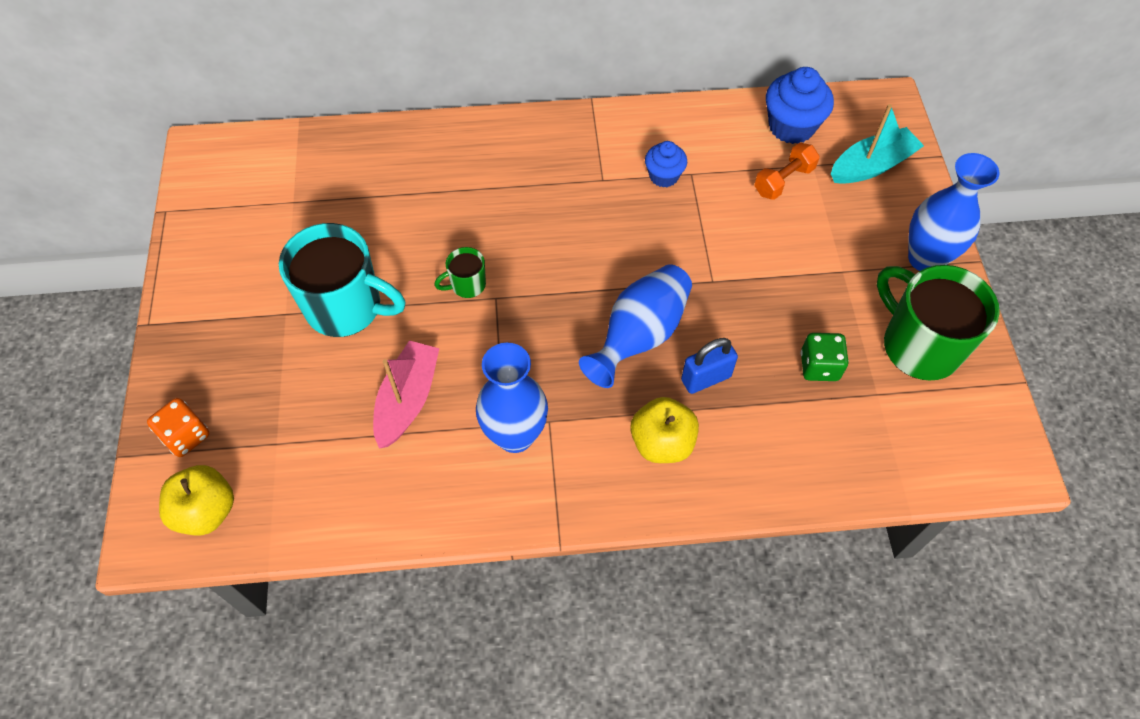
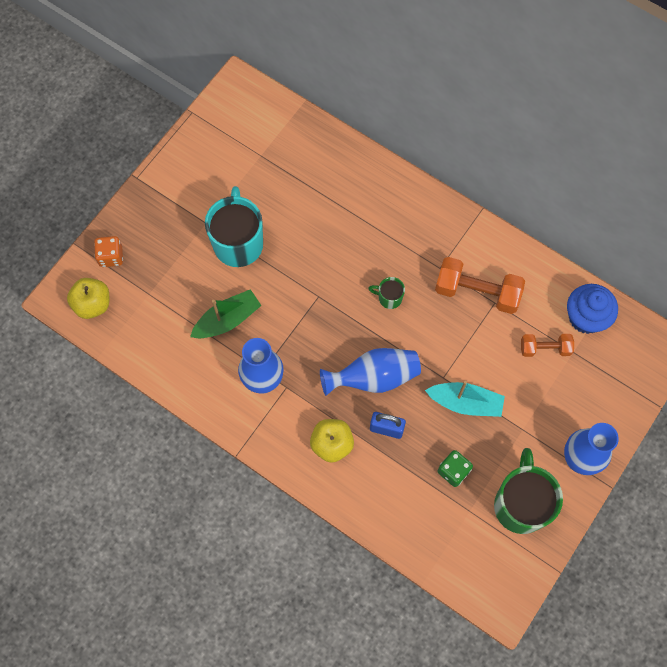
camera: 40 degrees right, 10 degrees up
(346, 307) = (238, 243): turquoise mug -> turquoise mug turned 150 degrees counterclockwise
(407, 400) = (227, 320): pink boat -> green boat
(467, 285) = (310, 277): green mug -> green mug (389, 298)
(664, 176) = (477, 292): blue cupcake -> orange dumbbell
(871, 166) = (608, 380): turquoise boat -> turquoise boat (465, 403)

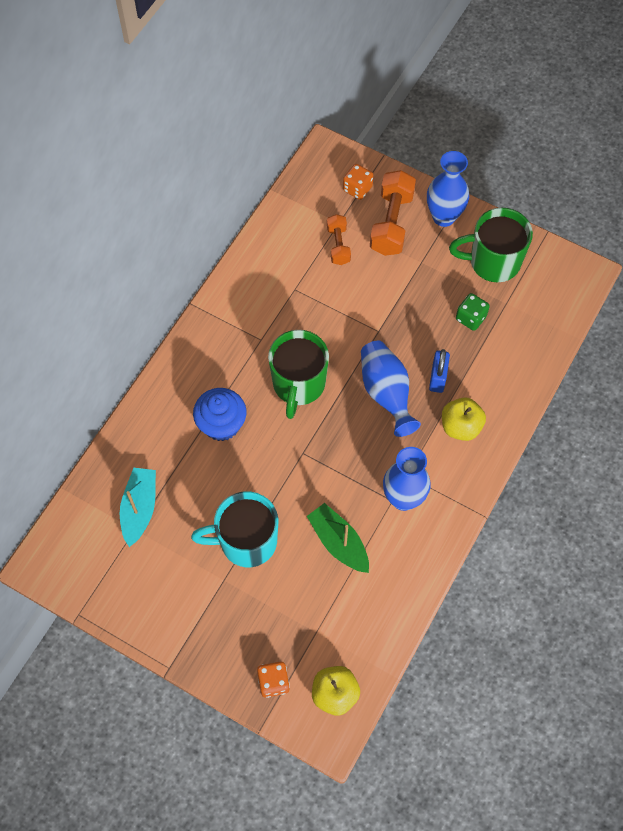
camera: 95 degrees left, 5 degrees down
(389, 298) = (298, 384): green mug -> green mug, size x2.16
(465, 403) = (401, 310): turquoise boat -> turquoise boat (139, 509)
(477, 292) = (285, 305): orange dumbbell -> orange dumbbell (391, 223)
(585, 317) = (303, 212): blue cupcake -> blue cupcake (221, 424)
(615, 374) = (357, 189): none -> orange dice

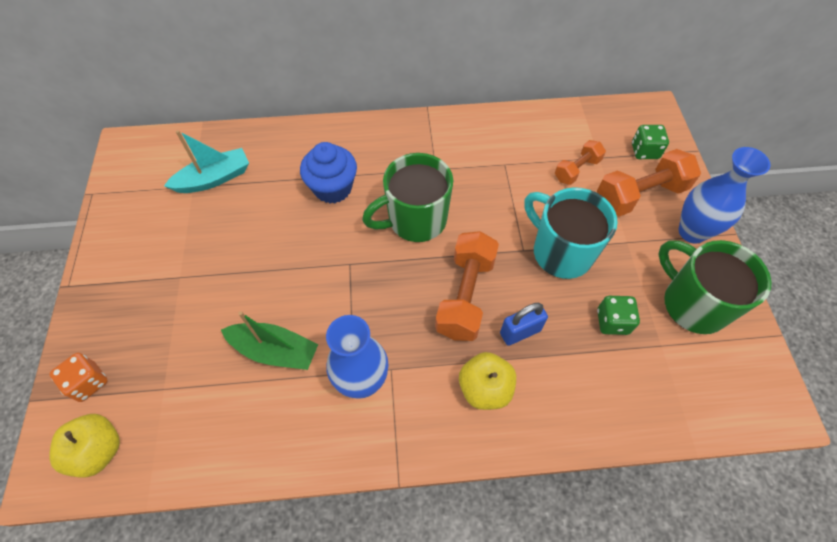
camera: 55 degrees right, 5 degrees down
(246, 541) = (229, 272): turquoise mug -> turquoise mug (560, 252)
(339, 542) = (274, 351): green boat -> green boat turned 90 degrees clockwise
(357, 189) = (644, 151): orange dice -> green dice
(386, 393) = (465, 295): blue vase -> orange dumbbell

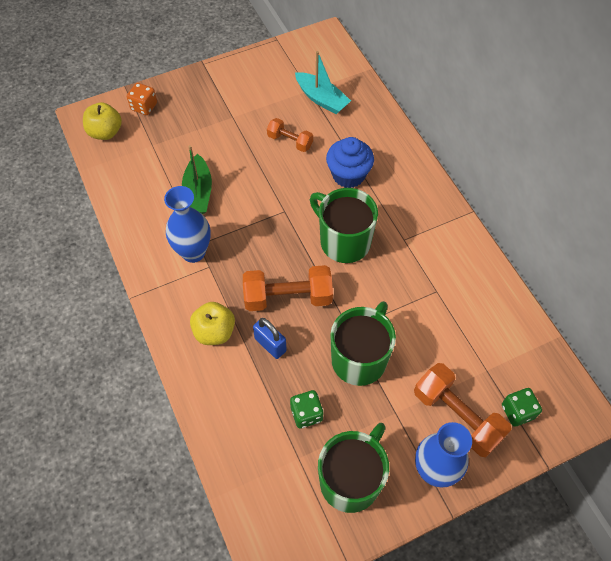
camera: 70 degrees right, 0 degrees up
(560, 252) = (360, 358): turquoise mug -> green mug
(577, 170) = (460, 353): orange dumbbell -> orange dumbbell (290, 141)

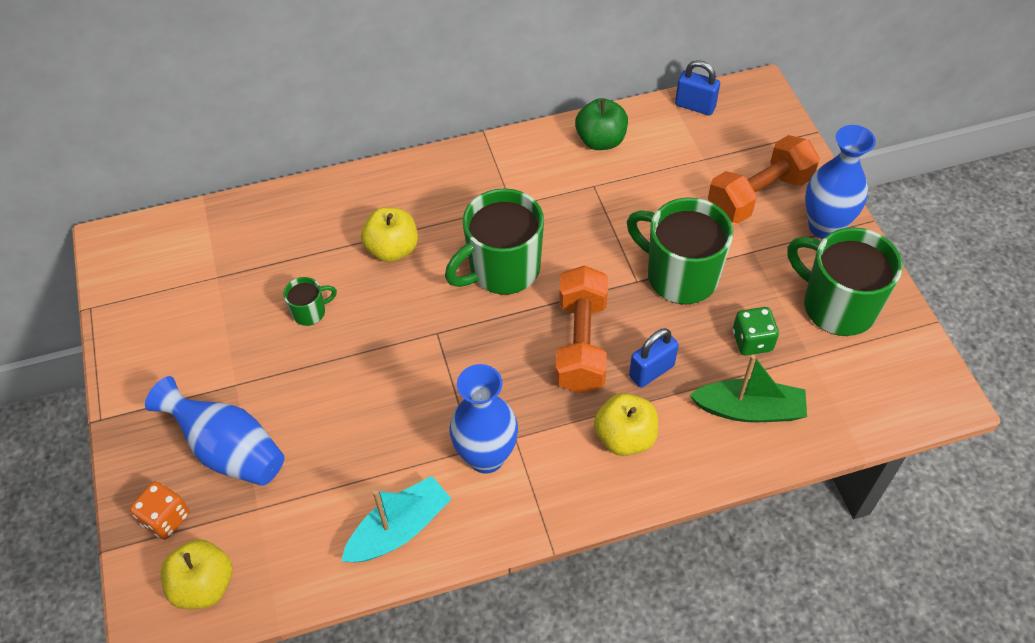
camera: 80 degrees left, 5 degrees down
(188, 123) = (228, 450): none -> blue vase
(198, 192) = (375, 443): green boat -> green boat (749, 410)
(290, 141) = (310, 312): orange dumbbell -> green mug
(321, 99) = (241, 263): turquoise boat -> turquoise boat (399, 529)
(348, 175) = (392, 249): blue cupcake -> yellow apple
(485, 291) = (600, 141): none -> green apple
(517, 411) = (755, 143): green dice -> none
(546, 360) = (695, 106): none -> blue padlock

